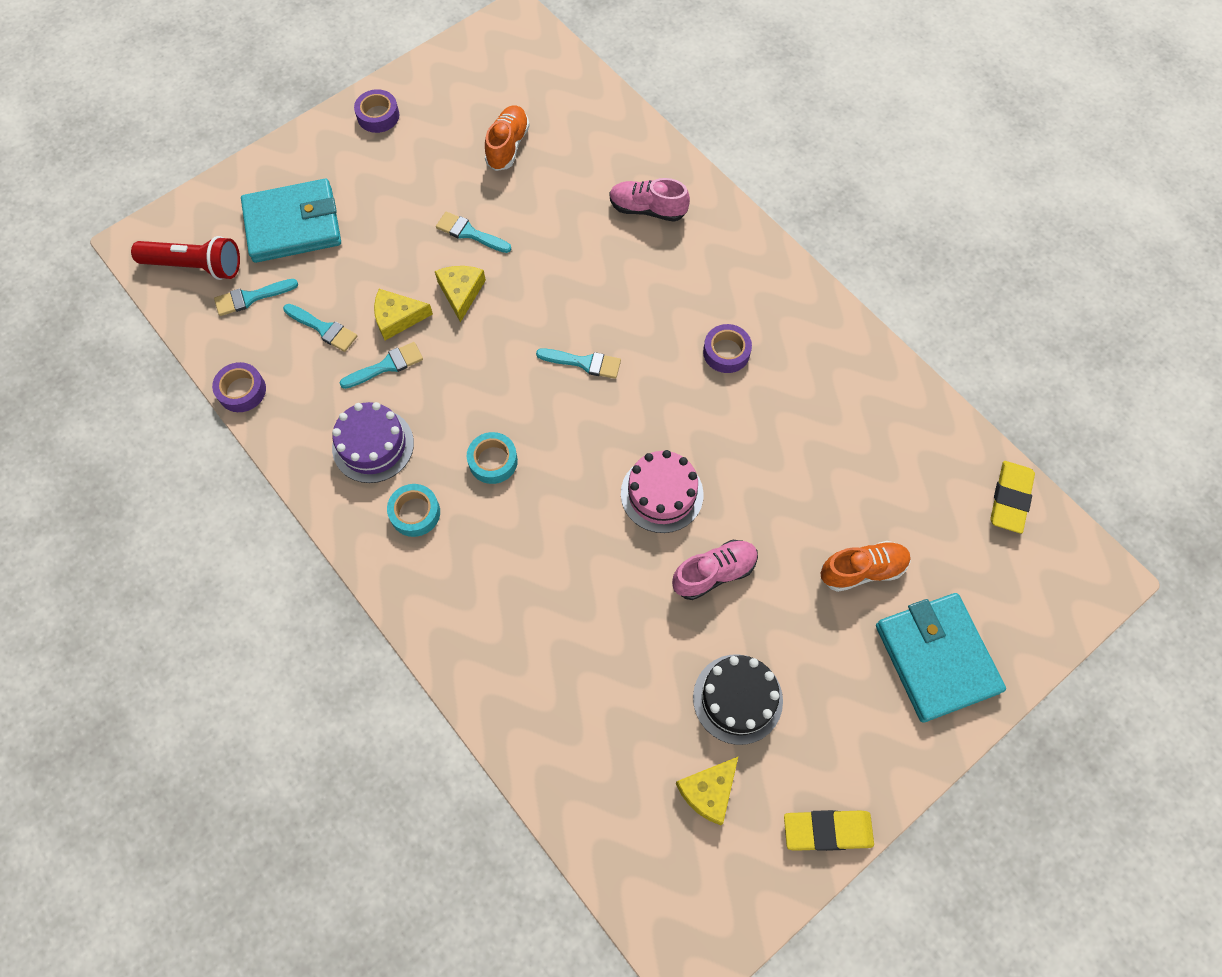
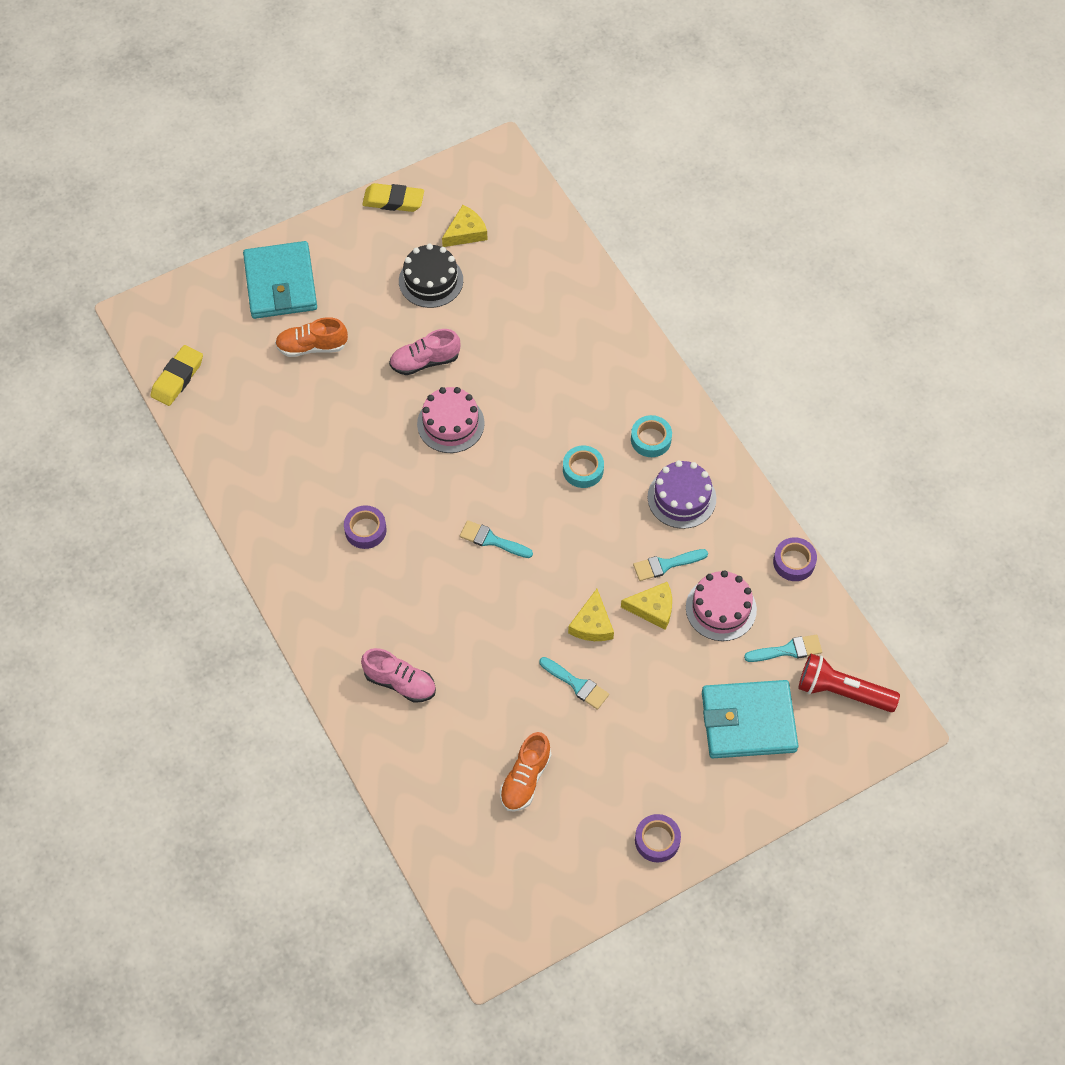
camera: 170 degrees left, 5 degrees down
(323, 329) = (721, 608): turquoise brush -> pink cake

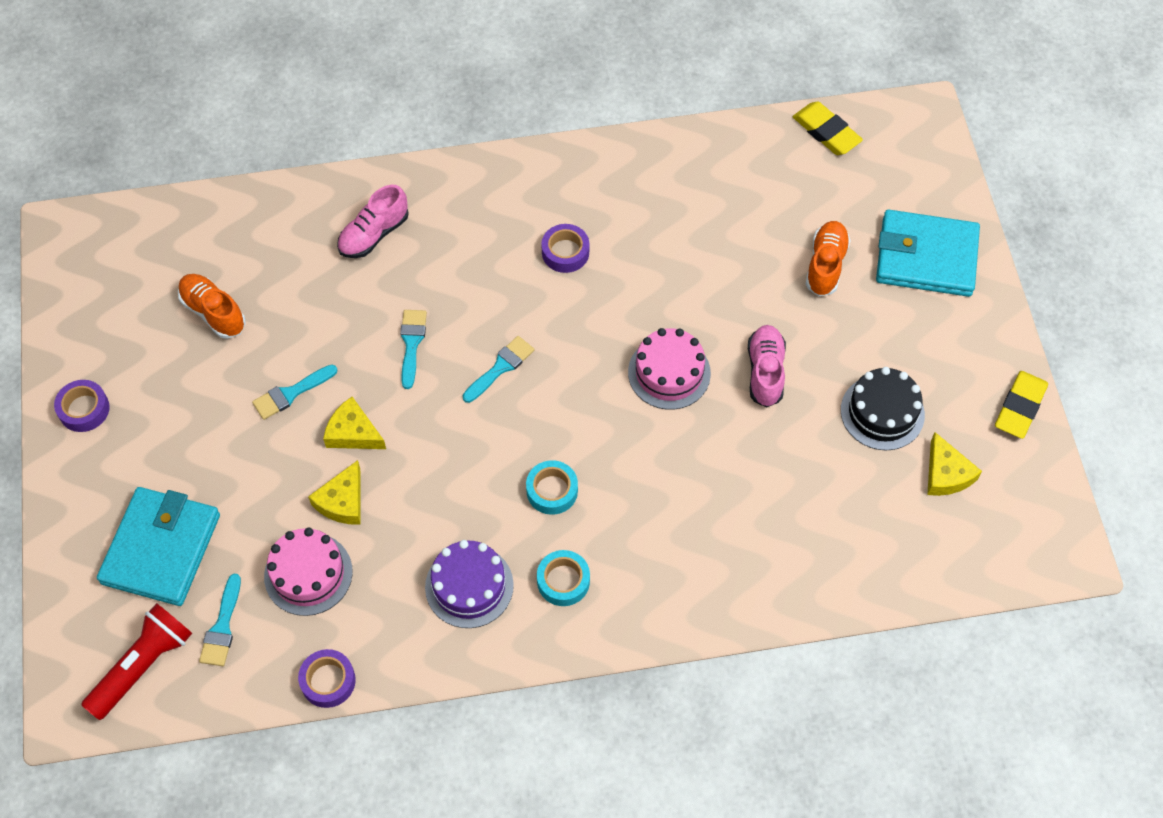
camera: 110 degrees right, 0 degrees up
(666, 565) = (390, 535): turquoise brush -> turquoise brush (412, 343)

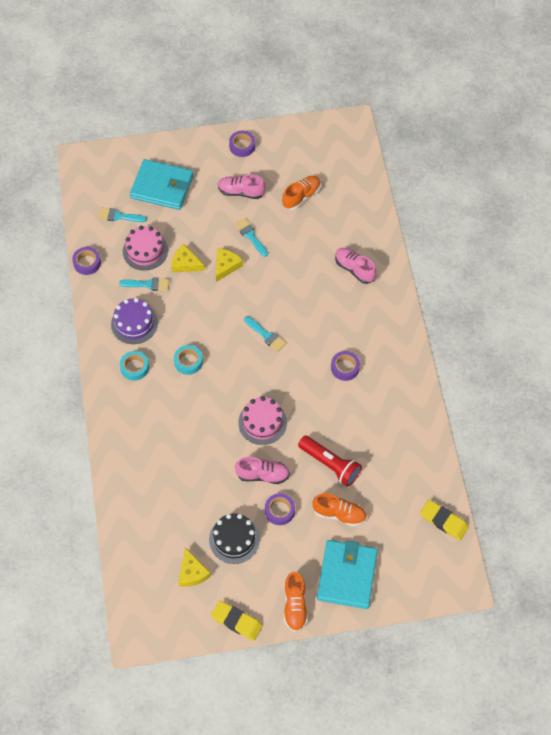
camera: 90 degrees right, 0 degrees up
(143, 666) = (100, 186): red flashlight -> red flashlight (330, 465)
(191, 410) = (241, 192): none -> pink shoe
(412, 343) = (282, 291): turquoise brush -> turquoise brush (148, 284)
(826, 132) = (443, 521): yellow eraser -> yellow eraser turned 75 degrees clockwise
(827, 347) = (279, 511): none -> purple tape
(946, 474) = (192, 572): yellow cheese -> yellow cheese turned 90 degrees counterclockwise
(983, 327) = (295, 605): none -> orange shoe

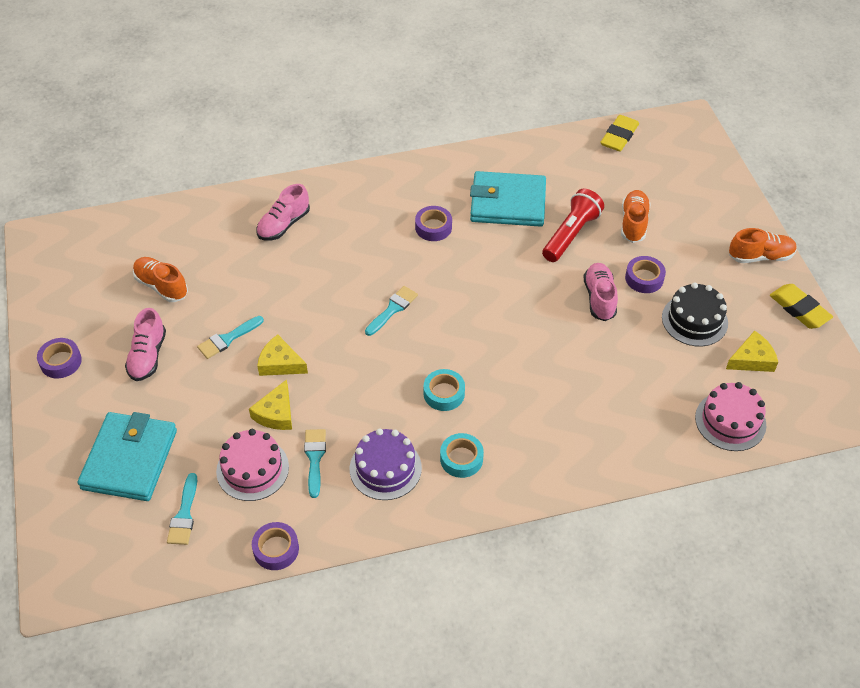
camera: 95 degrees left, 10 degrees down
(236, 621) = (799, 309): yellow eraser -> yellow eraser turned 60 degrees counterclockwise
(262, 422) = (525, 304): pink cake -> pink cake (730, 421)
(347, 575) = (708, 213): turquoise wallet -> turquoise wallet (508, 203)

